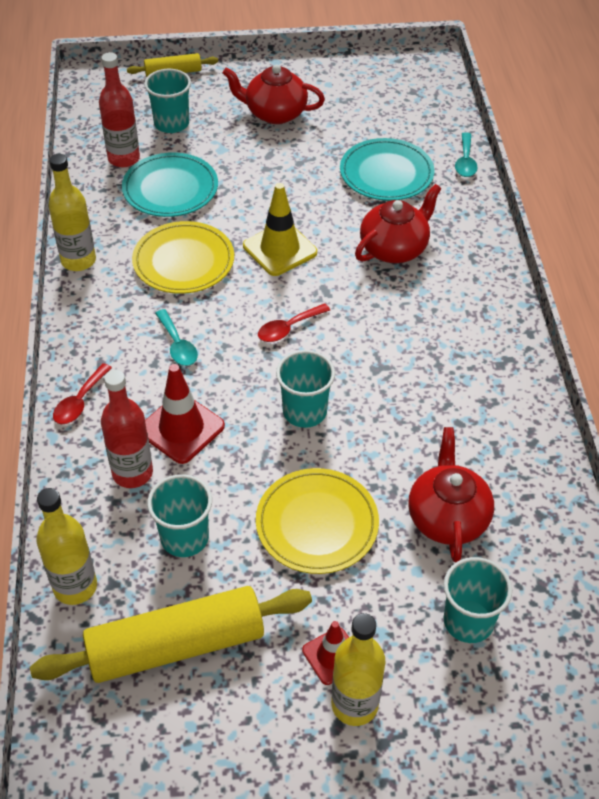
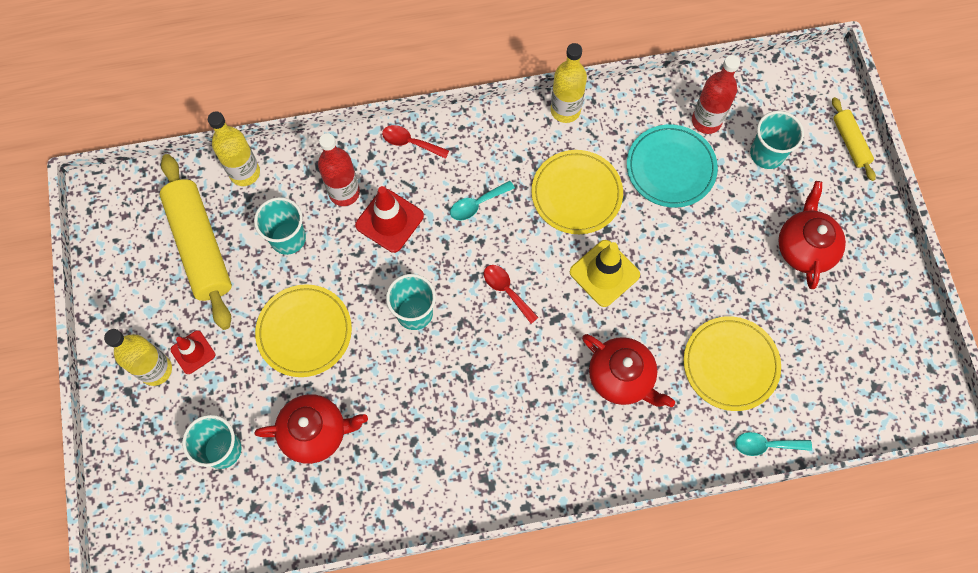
camera: 85 degrees right, 20 degrees up
(386, 174) = (730, 364): turquoise plate -> yellow plate

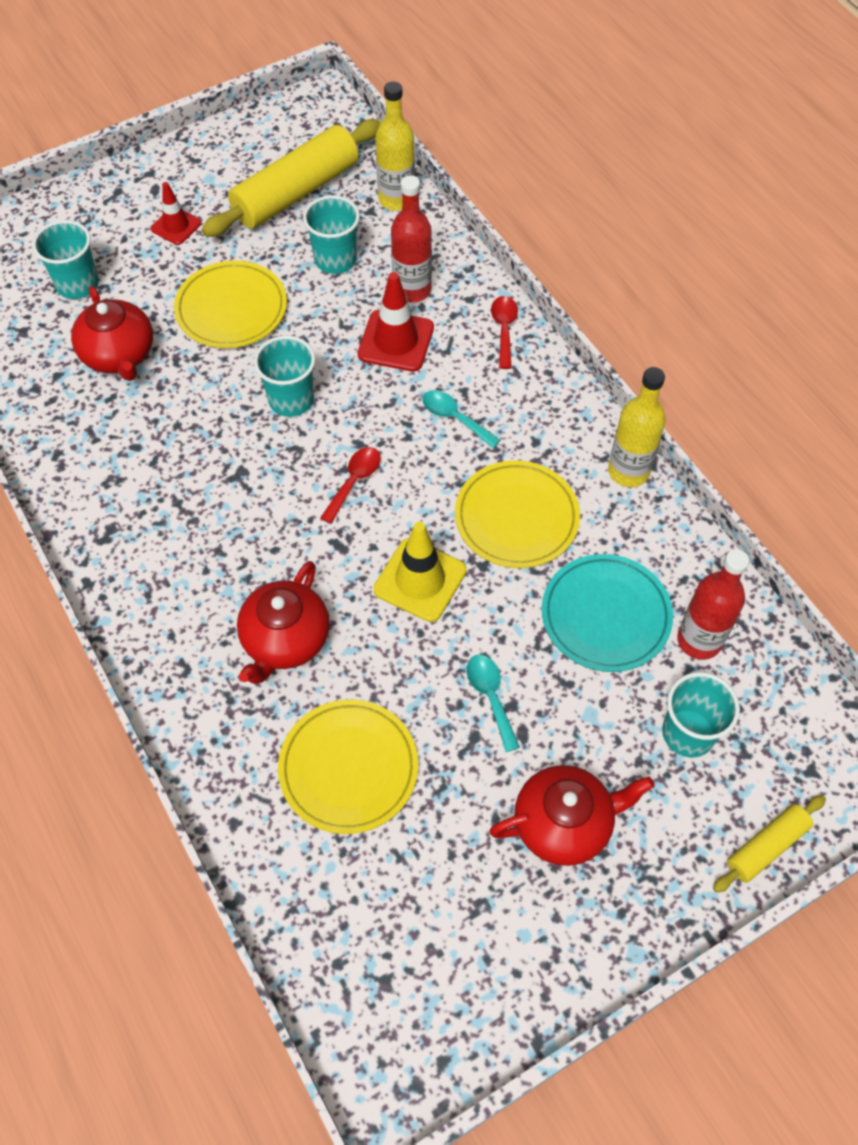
camera: 70 degrees right, 10 degrees down
(156, 370) = (147, 204): yellow bottle -> none
(765, 445) = (247, 845): turquoise spoon -> turquoise spoon (490, 696)

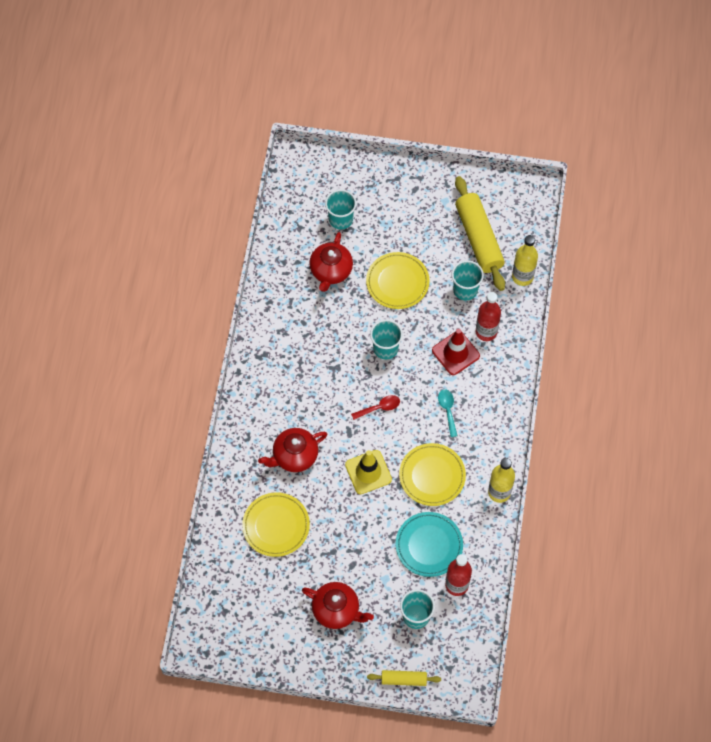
camera: 40 degrees right, 5 degrees up
(176, 226) = (408, 218): red traffic cone -> none
(296, 192) = (479, 238): yellow rolling pin -> yellow rolling pin turned 75 degrees clockwise
(490, 696) = (353, 541): turquoise spoon -> none
(504, 329) = (509, 383): red spoon -> none

